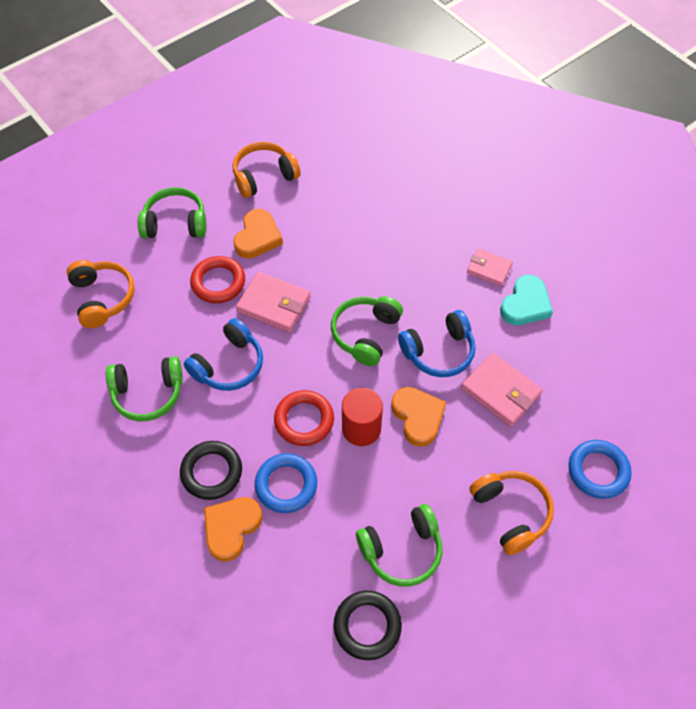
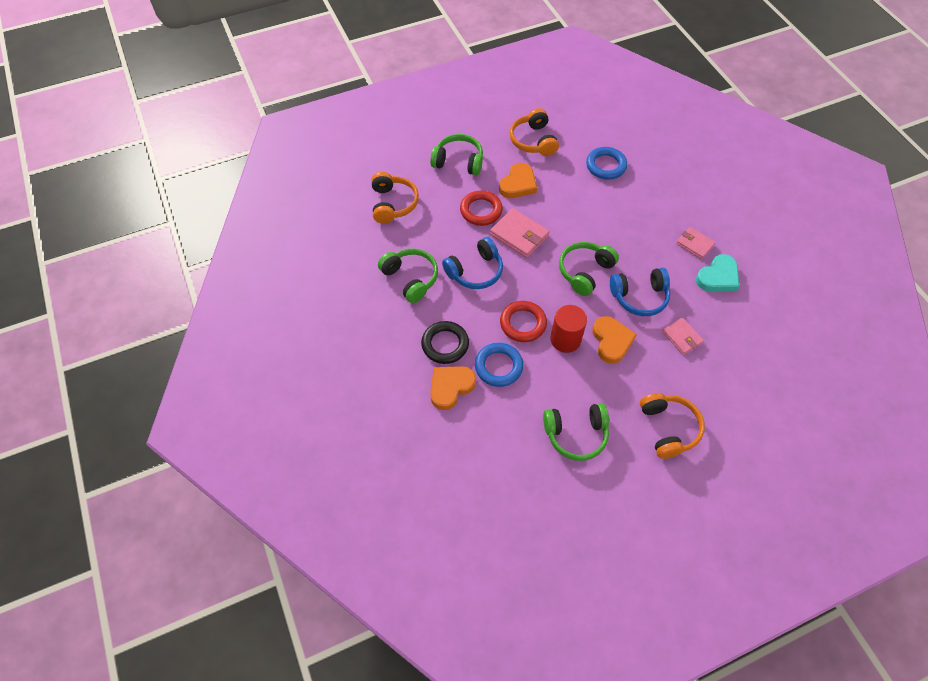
camera: 15 degrees right, 0 degrees up
(148, 393) = (411, 278): green headphones -> green headphones turned 135 degrees counterclockwise
(264, 176) = (533, 141): orange headphones -> orange headphones turned 90 degrees counterclockwise
(367, 626) = (536, 482): black ring -> none
(500, 391) = (682, 337): pink wallet -> pink wallet, size x0.64
(598, 471) = (747, 414): blue ring -> blue ring (606, 166)

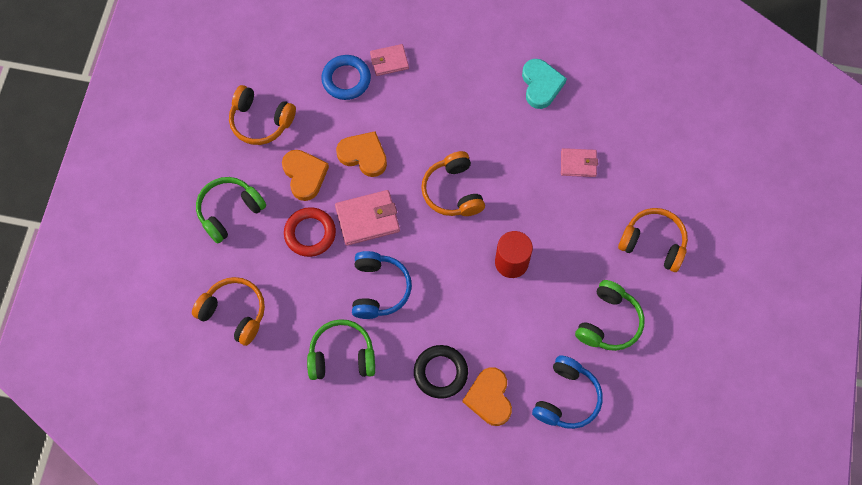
camera: 55 degrees left, 10 degrees up
(498, 366) = (498, 340): blue ring -> none
(523, 323) = (468, 287): red ring -> none
(585, 272) = (453, 191): green headphones -> orange headphones
(611, 341) = (541, 224): orange heart -> orange heart (363, 155)
(639, 297) = (514, 166): blue headphones -> blue headphones (566, 398)
(694, 244) = (494, 76): pink wallet -> pink wallet (389, 61)

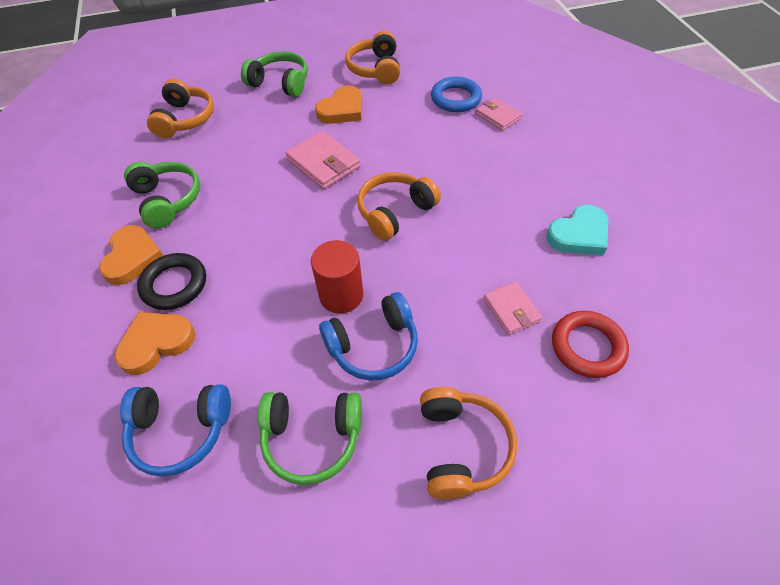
camera: 65 degrees right, 15 degrees down
(310, 233) = (286, 133): red ring -> red ring (587, 347)
(363, 155) = (388, 136): orange heart -> orange heart (132, 257)
(379, 289) = (252, 199): blue headphones -> blue headphones (373, 346)

